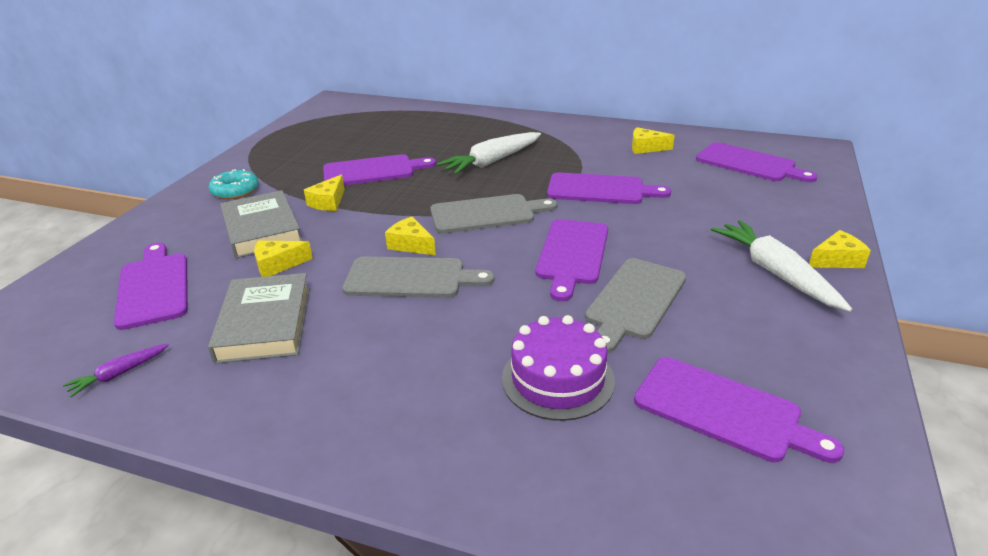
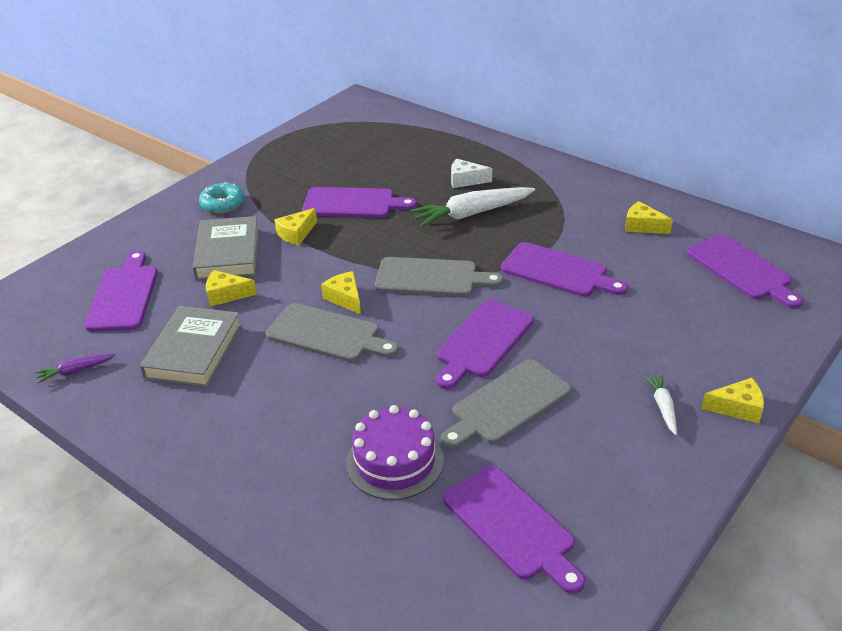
camera: 20 degrees right, 5 degrees up
(469, 140) = (465, 180): none -> white cheese
(775, 273) = (663, 407): white carrot -> white carrot, size x0.49

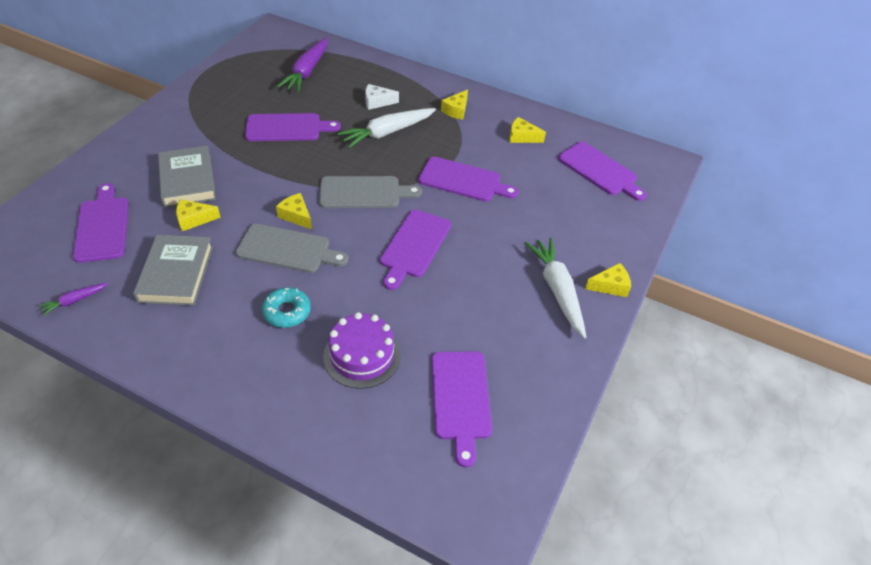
camera: 15 degrees left, 10 degrees up
(222, 204) = (173, 133): turquoise donut -> turquoise donut (287, 312)
(296, 234) = (244, 159): yellow cheese -> yellow cheese (456, 110)
(387, 145) = (307, 72): none -> purple carrot
(507, 404) = (441, 298): grey cutting board -> none
(512, 526) = (460, 399): purple cutting board -> purple cutting board turned 45 degrees clockwise
(663, 407) = (557, 290): white carrot -> white carrot, size x2.04

